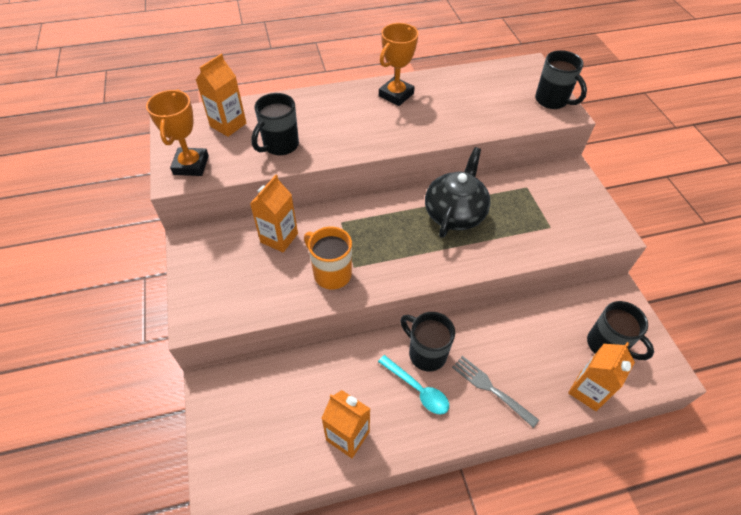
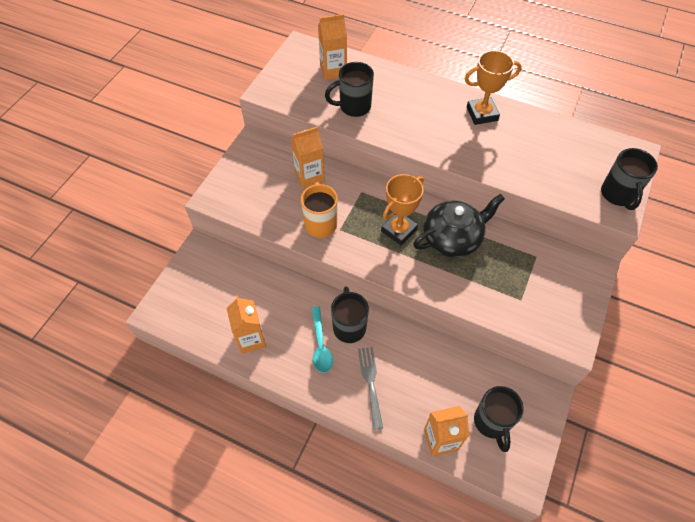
camera: 40 degrees right, 5 degrees up
(191, 165) = (283, 88): orange trophy -> orange trophy (399, 230)

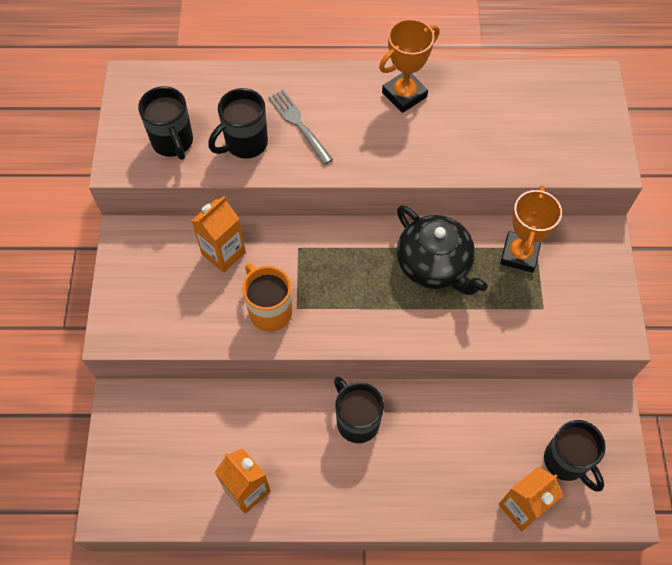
camera: 25 degrees left, 5 degrees up
(320, 345) = (334, 459): turquoise spoon -> none
(333, 71) = (192, 101): orange carton -> none
(371, 383) = (415, 478): grey fork -> grey fork (299, 125)
(399, 230) = (367, 280): orange trophy -> orange trophy (519, 254)
(452, 239) = (434, 265): black teapot -> black teapot turned 105 degrees clockwise
(618, 195) = (600, 143): black mug -> black mug (173, 142)

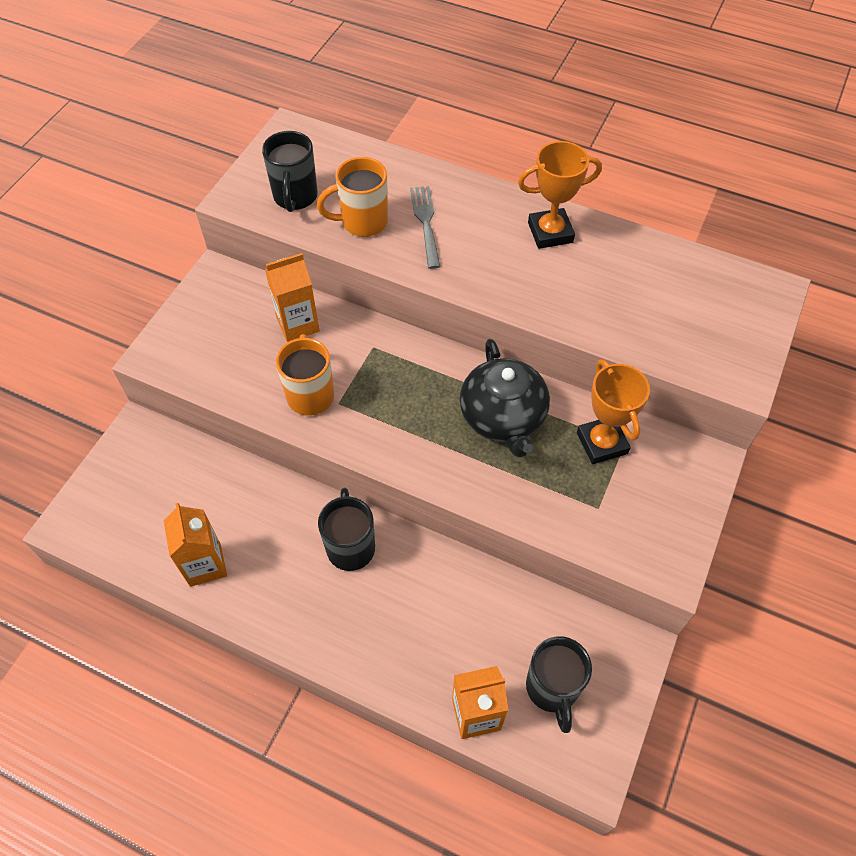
camera: 25 degrees right, 5 degrees down
(245, 144) = (362, 222): black mug -> orange mug
(519, 254) = (602, 443): orange trophy -> orange trophy turned 60 degrees counterclockwise

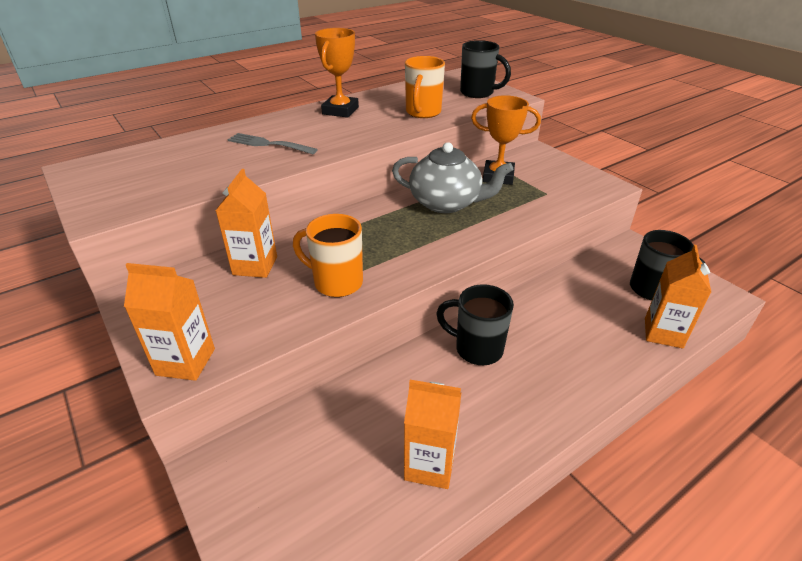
camera: 60 degrees left, 20 degrees down
(169, 355) = (185, 362): none -> orange carton
(295, 197) = (152, 186): black mug -> black mug (478, 93)
(362, 222) = (228, 166): orange mug -> orange mug (422, 113)
(503, 417) = (446, 203): black teapot -> grey teapot

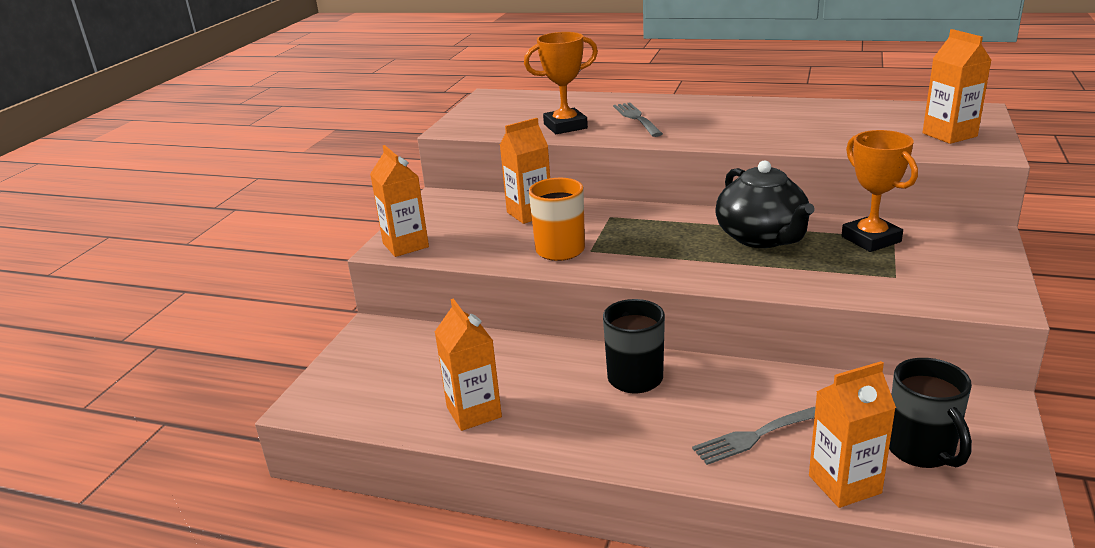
camera: 55 degrees right, 10 degrees down
(340, 111) = (753, 110): orange trophy -> orange trophy (565, 126)
(422, 113) = (832, 135): orange mug -> none
(446, 203) = (762, 237): grey teapot -> black teapot
(478, 93) = (949, 135): black mug -> orange carton
(591, 336) = (757, 435): none -> grey fork

